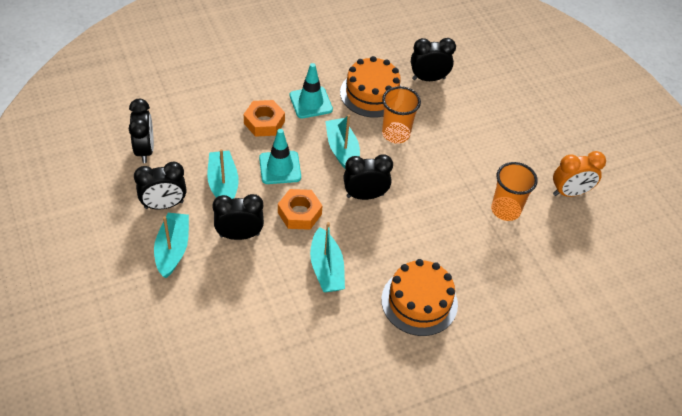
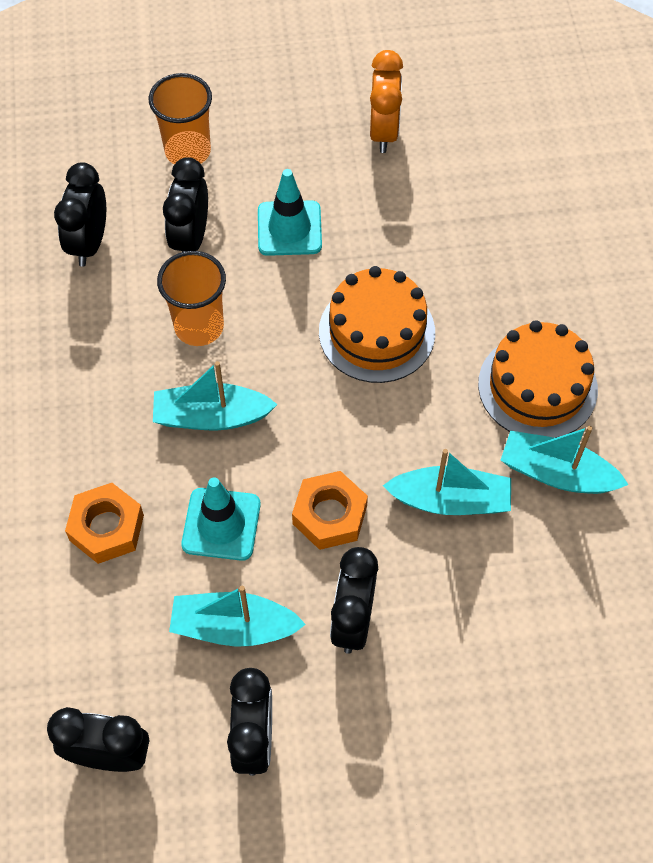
camera: 70 degrees left, 10 degrees up
(172, 249) = (358, 739): turquoise boat -> turquoise boat (557, 473)
(311, 102) = (83, 439): turquoise traffic cone -> turquoise traffic cone (289, 228)
(365, 195) = (317, 407): black clock -> black clock (190, 238)
(372, 93) = (95, 338): orange cake -> orange cake (377, 332)
(505, 210) = (395, 223): orange cup -> orange cup (188, 151)

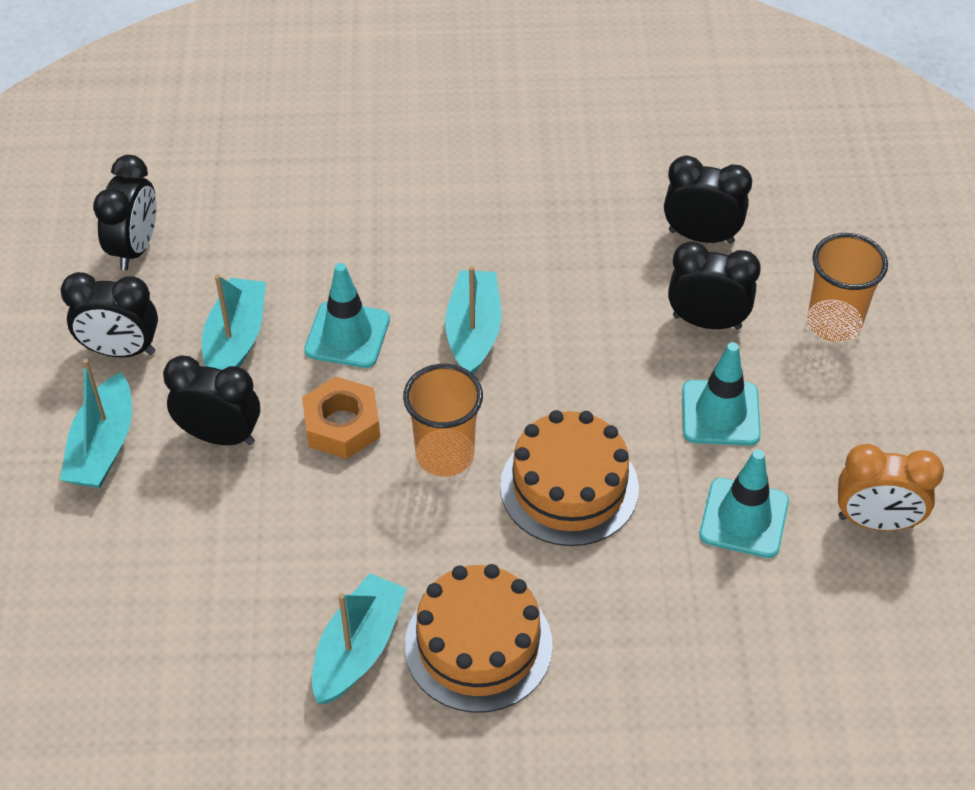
camera: 95 degrees right, 10 degrees down
(106, 528) = (359, 248): orange nut -> none
(199, 326) = (587, 325): orange cup -> orange cup (445, 455)
(392, 213) = (744, 518): none -> turquoise traffic cone
(450, 500) = (341, 536): turquoise boat -> turquoise boat (103, 446)

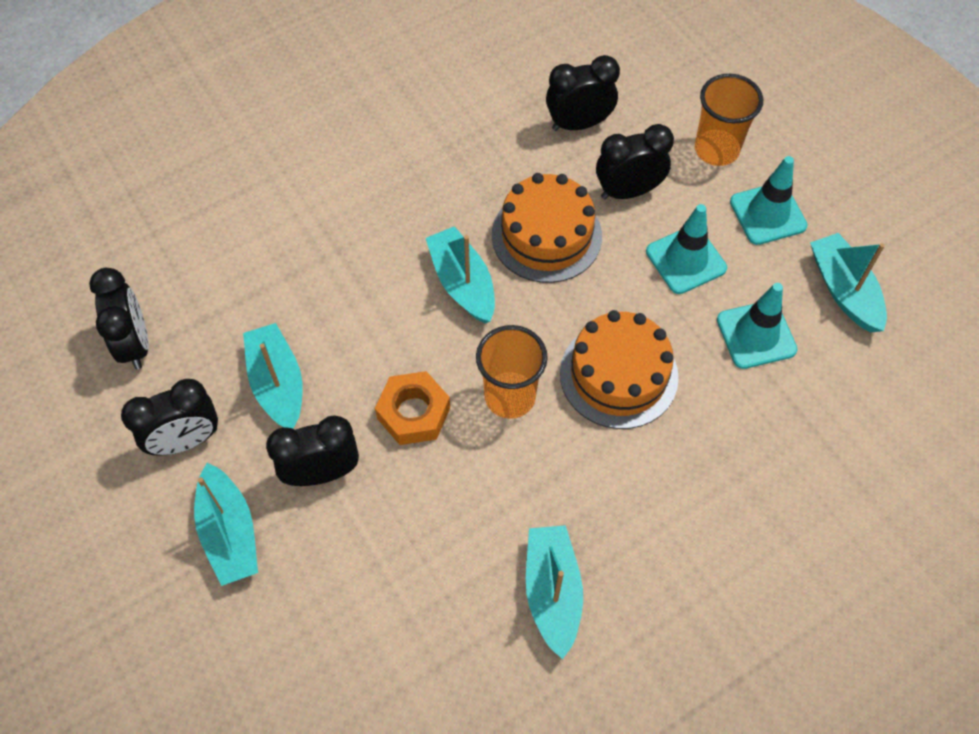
camera: 30 degrees left, 10 degrees up
(347, 335) = (365, 334): turquoise traffic cone -> turquoise traffic cone (768, 214)
(478, 645) = (638, 538): orange cake -> orange cake (546, 235)
(876, 521) = (844, 290): orange clock -> turquoise boat

